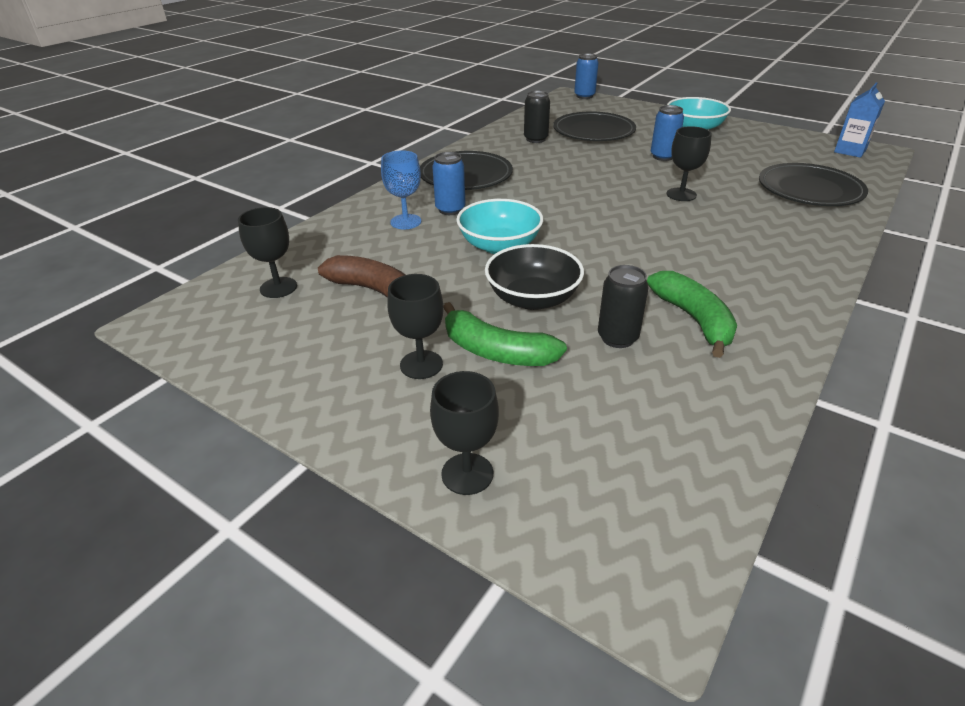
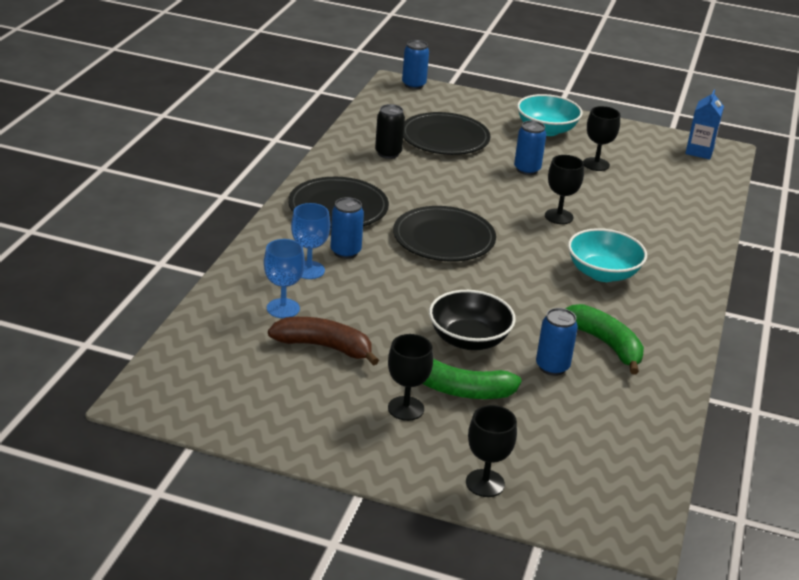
camera: 20 degrees left, 5 degrees down
(278, 287) = (231, 353): black goblet -> black goblet (596, 164)
(358, 252) = (283, 308): none -> blue goblet
(499, 246) = (414, 289): turquoise bowl -> turquoise bowl (602, 273)
(617, 338) = (552, 367): black can -> blue can
(809, 190) = (671, 202): black plate -> black plate (444, 239)

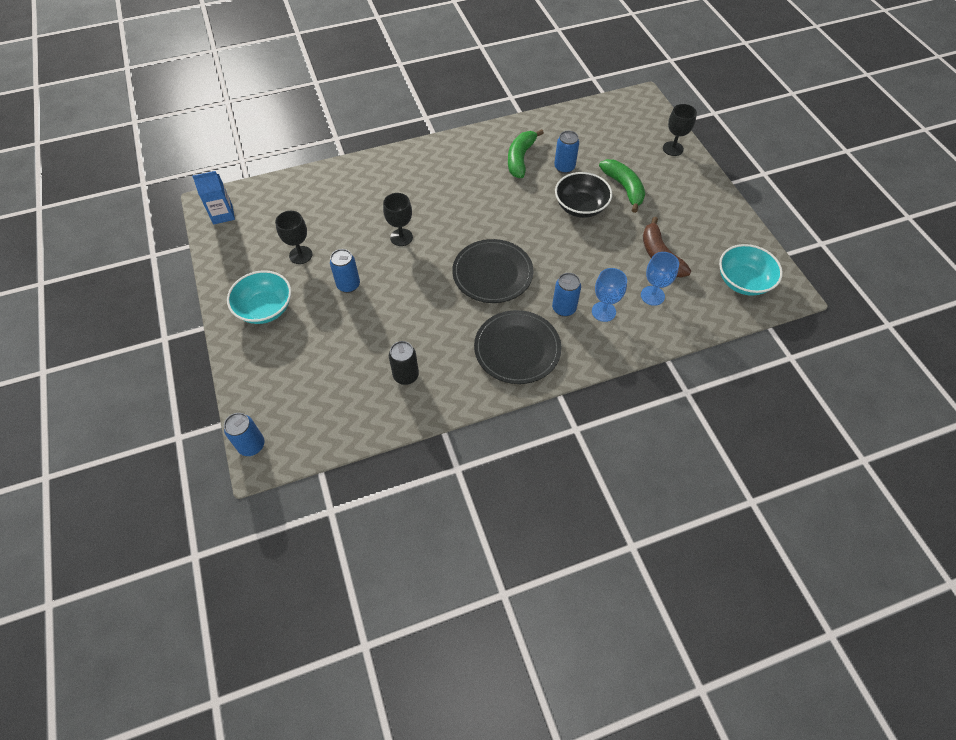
camera: 125 degrees left, 25 degrees up
(406, 408) = (662, 198): black goblet -> none
(444, 138) = (343, 358): black plate -> none
(602, 273) = (450, 189): turquoise bowl -> turquoise bowl (743, 281)

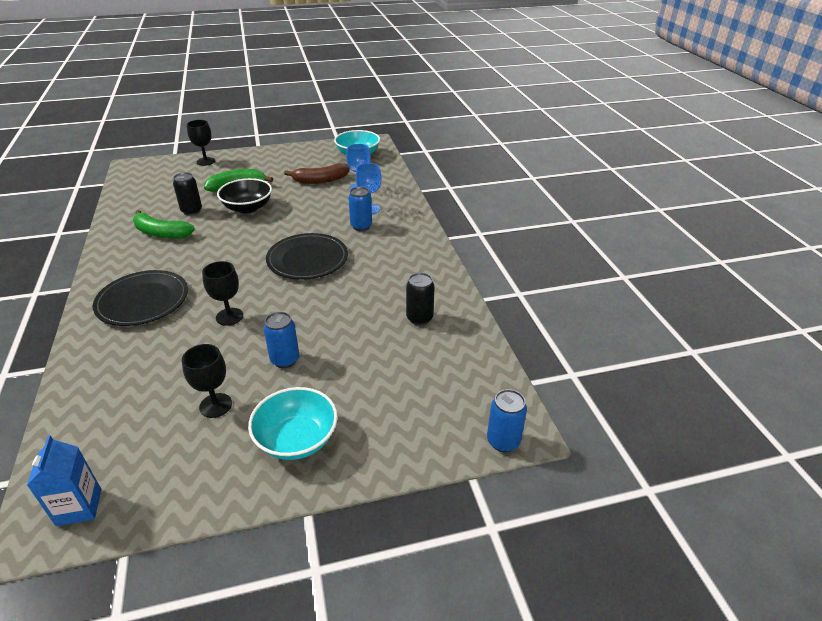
camera: 85 degrees left, 20 degrees down
(517, 349) = (399, 252): black plate -> black plate (143, 301)
(564, 167) = (192, 211): blue can -> black can

